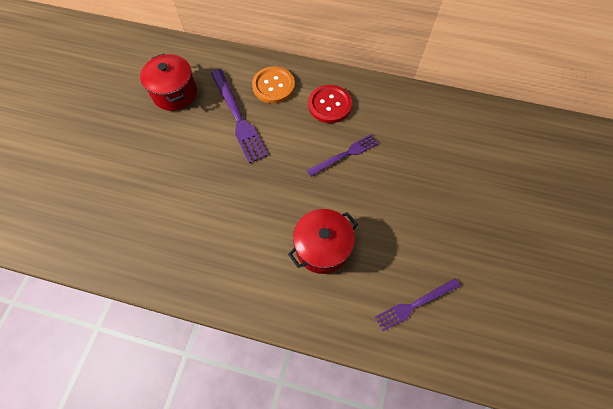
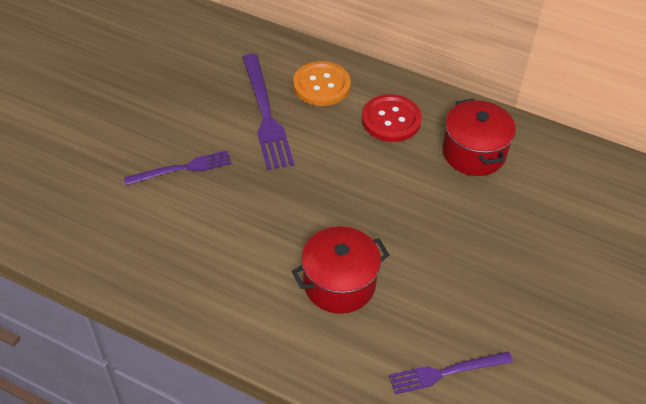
camera: 10 degrees right, 15 degrees down
(175, 93) = (190, 73): red pot -> red pot (474, 153)
(345, 154) = (397, 181): purple fork -> purple fork (182, 168)

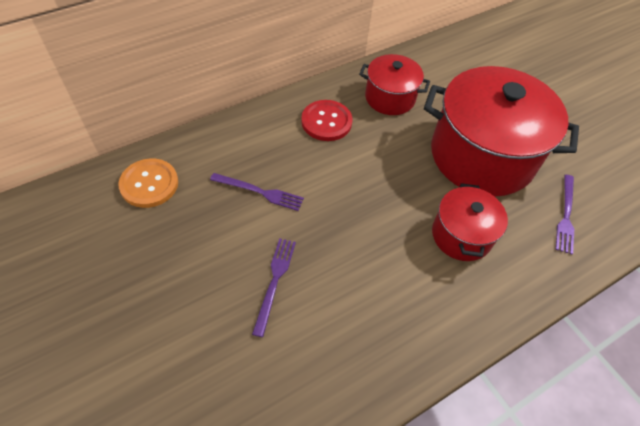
camera: 60 degrees left, 5 degrees up
(265, 114) = (260, 192): purple fork -> purple fork, size x0.64
(321, 85) = (258, 141): orange button -> orange button (149, 184)
(465, 263) = (482, 156): none -> red pot

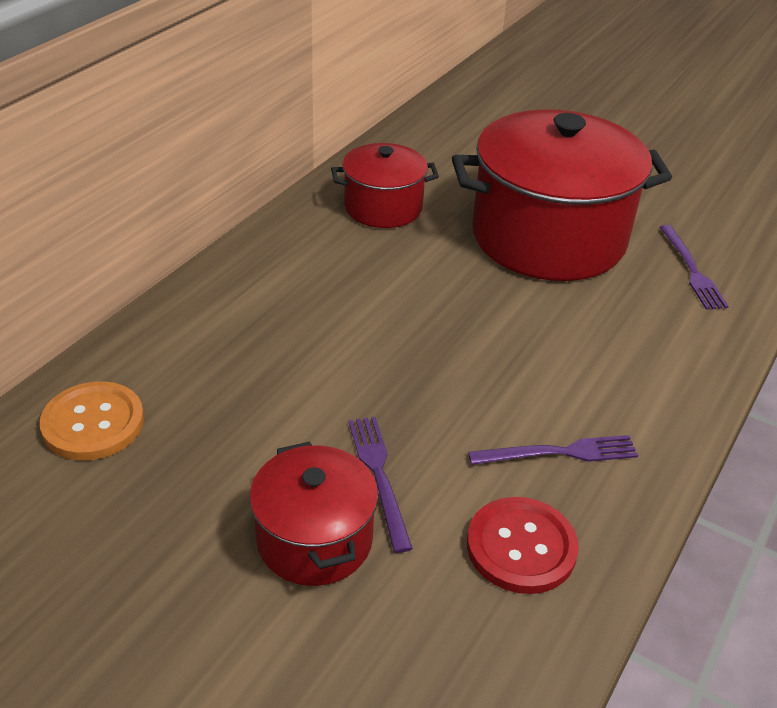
camera: 25 degrees left, 15 degrees down
(260, 192) = (278, 375): purple fork -> purple fork (559, 453)
(326, 122) = (315, 260): red button -> red button (521, 547)
(461, 235) = (587, 332): red pot -> red pot (314, 539)

